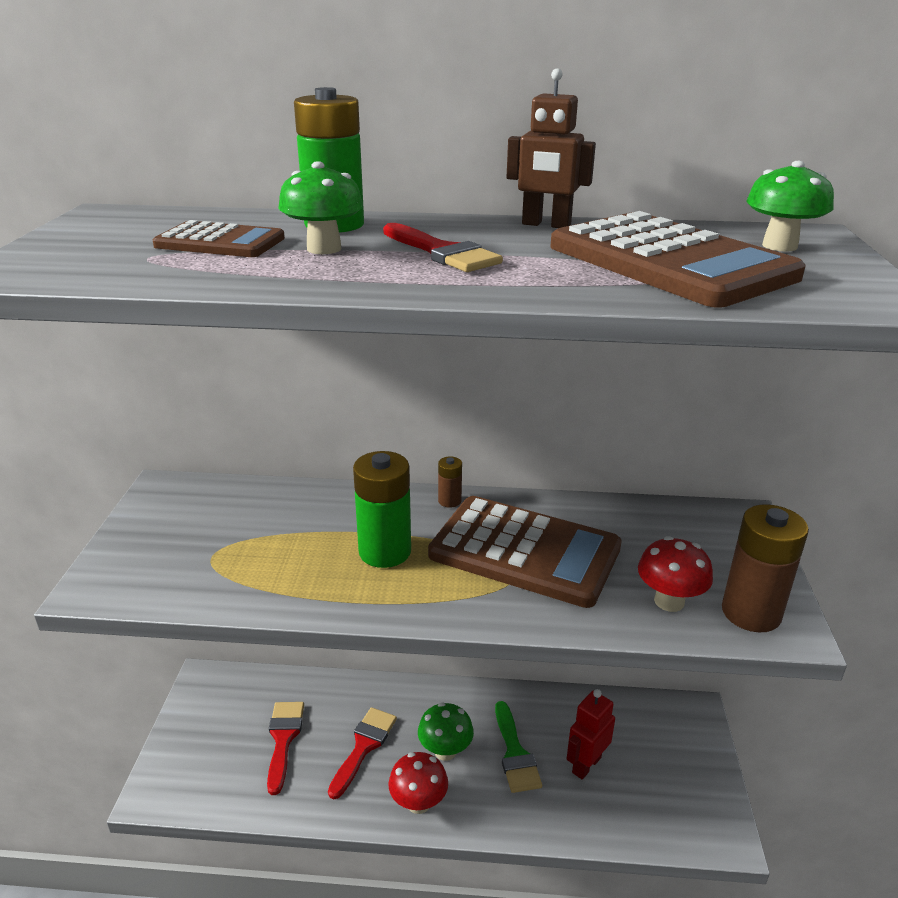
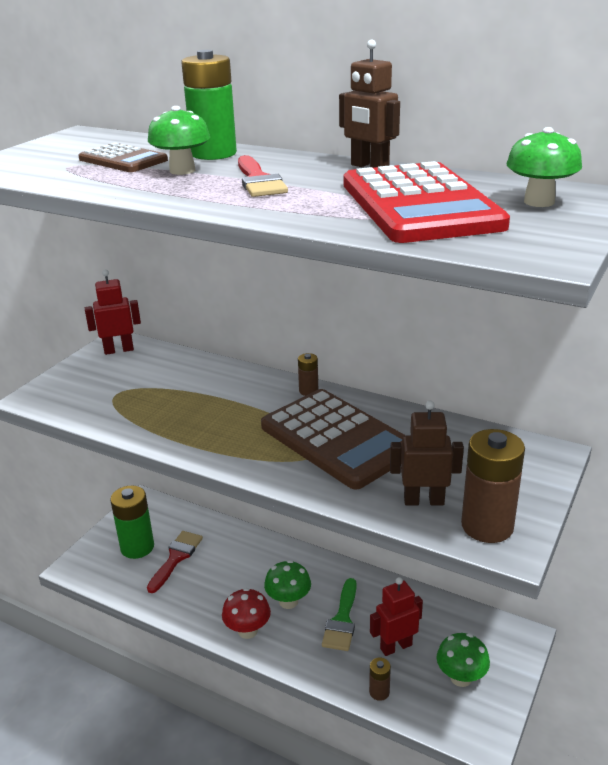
camera: 25 degrees right, 0 degrees up
(174, 497) = (119, 350): none -> red robot
(364, 746) = (229, 580): red brush -> none
(385, 551) = (233, 416): green battery -> green battery (137, 547)
(599, 824) = (379, 692): none -> brown battery
(667, 776) = (461, 677): none -> green mushroom
(669, 262) = (419, 205): brown calculator -> red calculator
(669, 601) = (423, 500): red mushroom -> brown robot

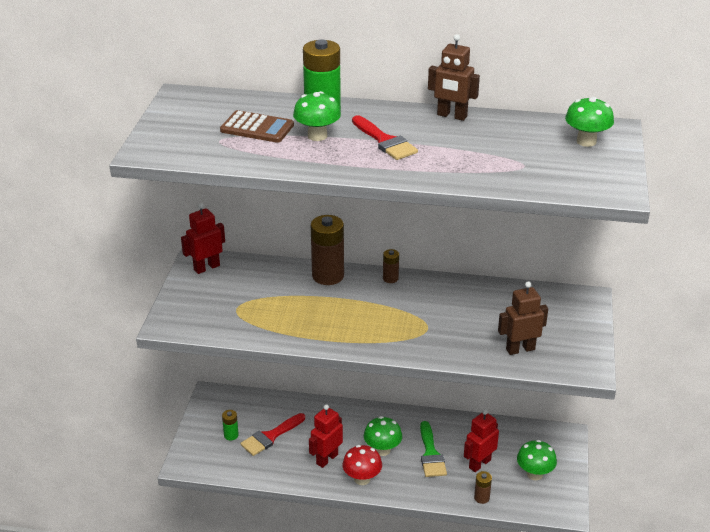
camera: 20 degrees left, 5 degrees up
(137, 547) = (231, 435): green battery -> green battery, size x0.49
(176, 558) = (270, 436): red brush -> red brush turned 135 degrees counterclockwise
(221, 597) = (327, 459): none -> red robot
(337, 439) = (435, 315): brown calculator -> none
(419, 205) = (513, 154): red calculator -> none
(487, 526) = (569, 358): brown battery -> brown battery (328, 276)

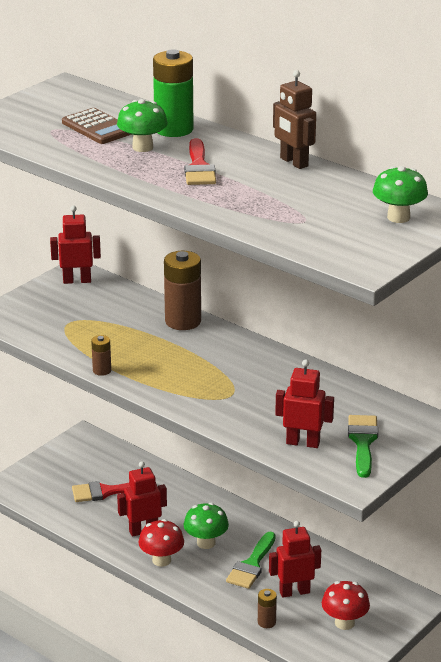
camera: 30 degrees right, 5 degrees down
(231, 435) = (71, 477): green battery -> none
(390, 278) = (242, 342): brown battery -> brown battery (102, 370)
(520, 349) = (303, 443): brown robot -> red robot
(534, 474) = (344, 623): green mushroom -> red mushroom
(560, 332) = (362, 442): none -> green brush

